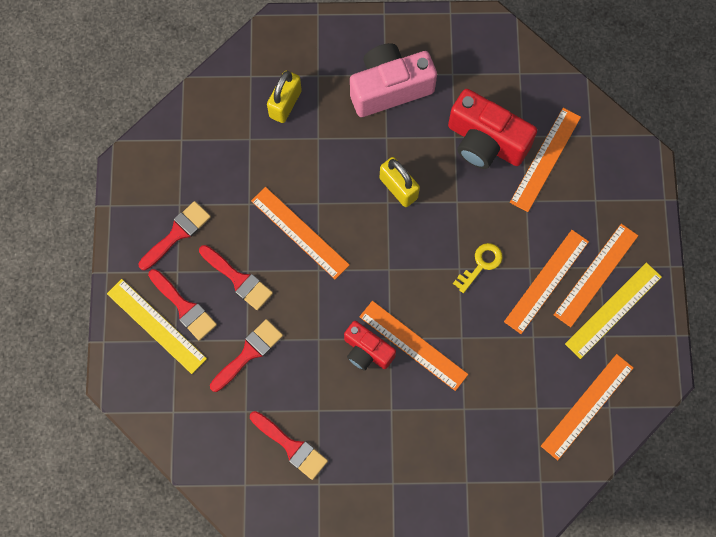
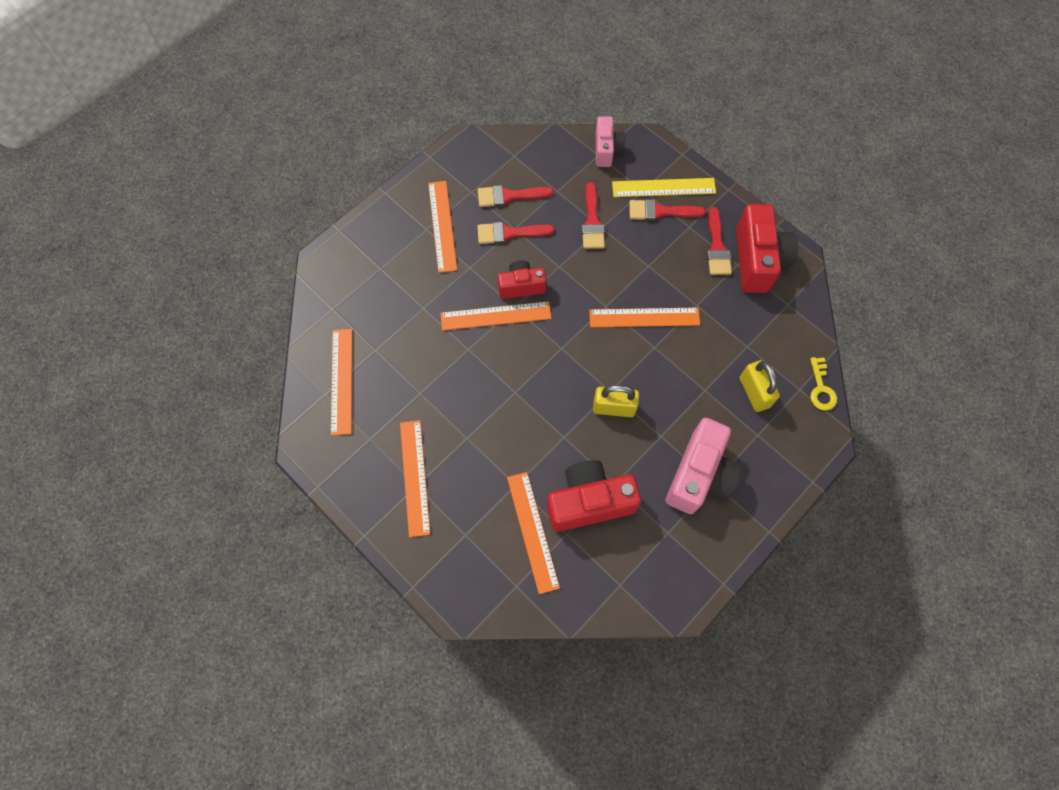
camera: 135 degrees right, 5 degrees down
(160, 193) = (757, 260): none -> red camera
(160, 410) = (606, 150): none -> pink camera
(238, 279) = (648, 255): red brush -> red brush (509, 233)
(481, 264) = (503, 408): yellow key -> yellow key (821, 388)
(546, 281) = (446, 439): orange ruler -> orange ruler (442, 226)
(613, 310) = (379, 463): yellow ruler -> none

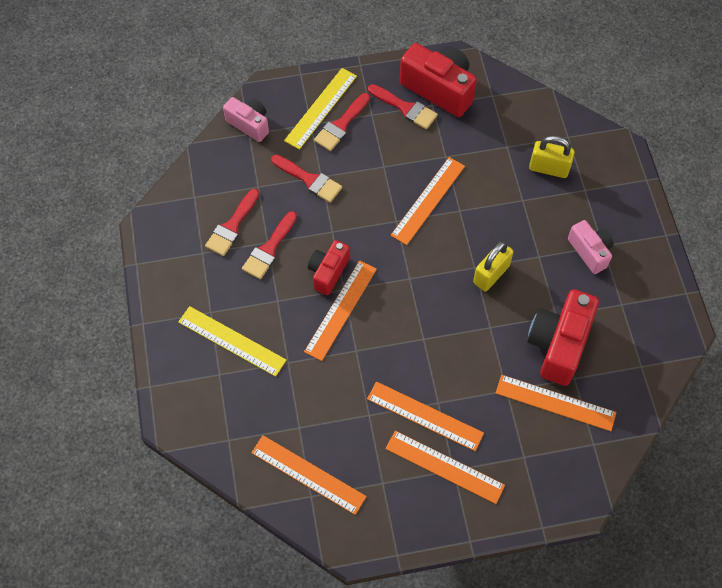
camera: 55 degrees left, 5 degrees down
(414, 258) = (232, 341): none -> yellow ruler
(442, 226) = (217, 297): orange ruler -> orange ruler (425, 416)
(699, 475) = (590, 251): pink camera -> pink camera, size x0.60
(821, 388) = (577, 123): yellow key -> none

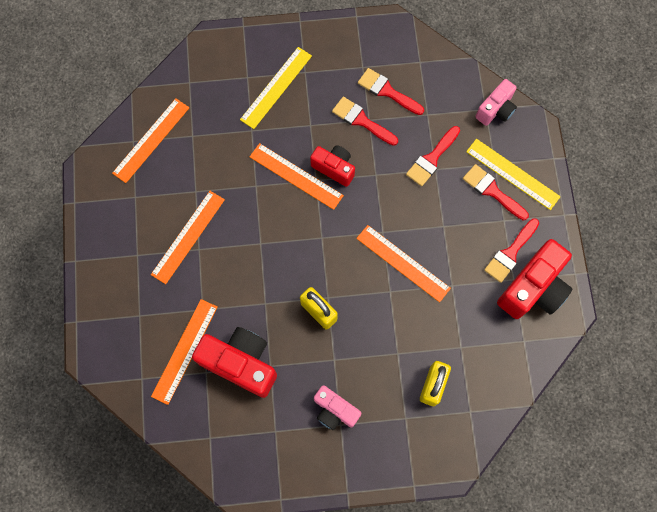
camera: 95 degrees right, 10 degrees up
(444, 467) = (141, 248): orange ruler -> none
(590, 251) = (335, 410): pink camera -> pink camera turned 60 degrees clockwise

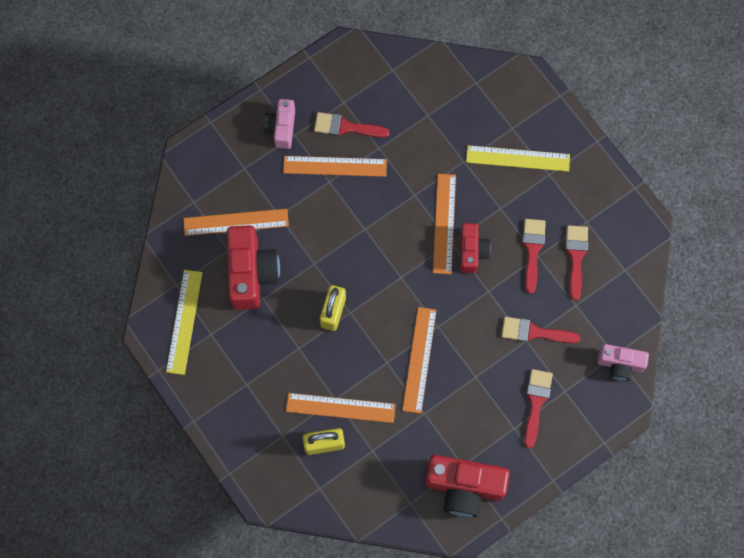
camera: 60 degrees right, 0 degrees up
(151, 140) = (402, 84): orange ruler -> orange ruler (340, 407)
(335, 410) = (255, 373): pink camera -> pink camera (281, 128)
(510, 253) = (485, 449): red brush -> red brush (346, 127)
(512, 174) = (564, 413): yellow ruler -> yellow ruler (184, 321)

